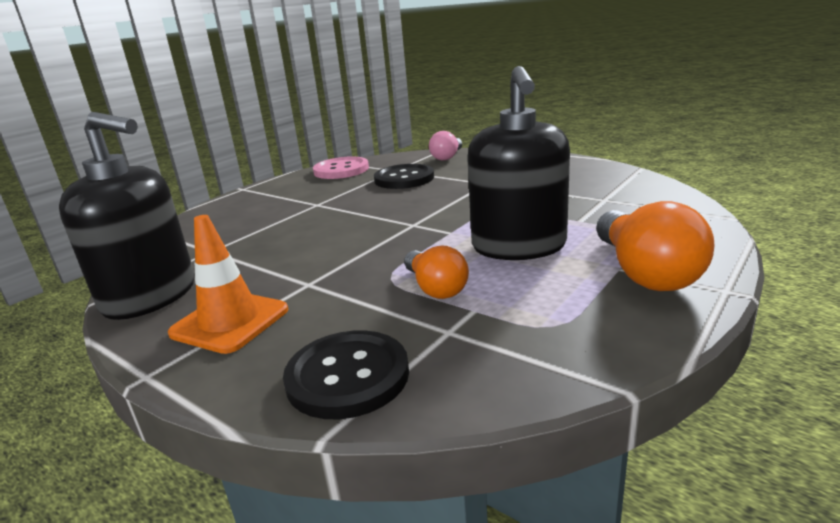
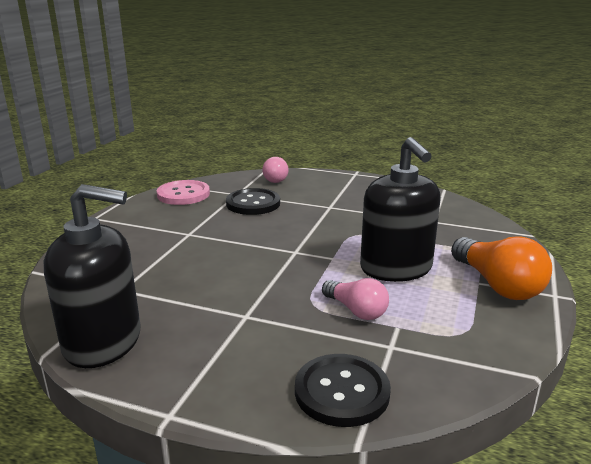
camera: 20 degrees left, 0 degrees up
(230, 322) = (204, 358): orange traffic cone -> none
(435, 288) = (356, 310): orange light bulb -> pink light bulb

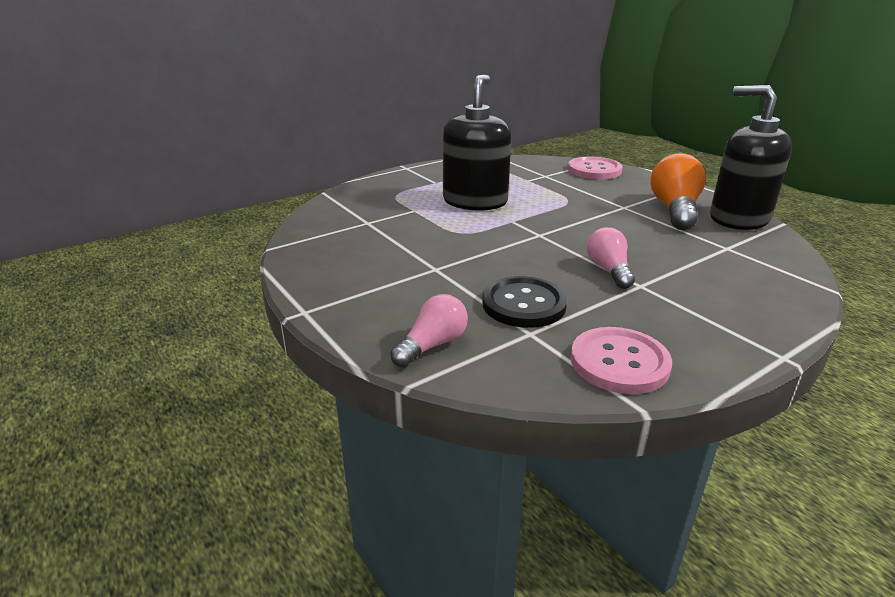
camera: 145 degrees left, 5 degrees up
(342, 392) = (594, 170): black button -> pink button
(356, 310) = (543, 190): pink light bulb -> pink light bulb (609, 270)
(497, 285) = (427, 178): orange light bulb -> orange light bulb (674, 210)

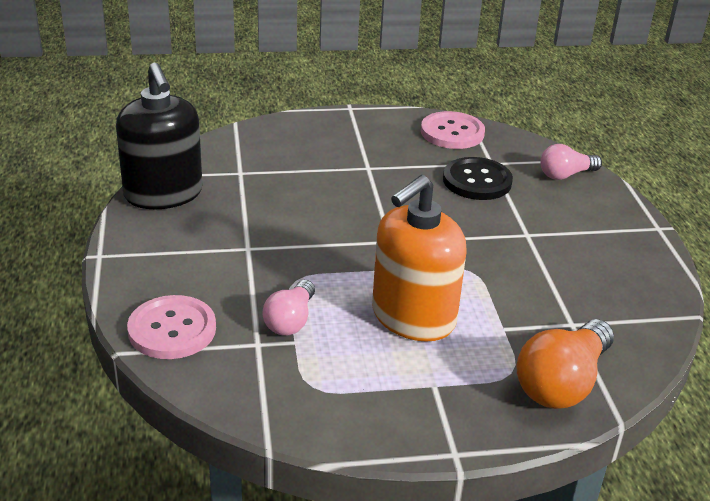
camera: 155 degrees left, 5 degrees up
(475, 201) = (413, 317): black soap dispenser -> orange soap dispenser
(609, 270) = (375, 185): pink light bulb -> pink light bulb (290, 321)
(674, 210) = (204, 224): orange light bulb -> orange light bulb (562, 383)

